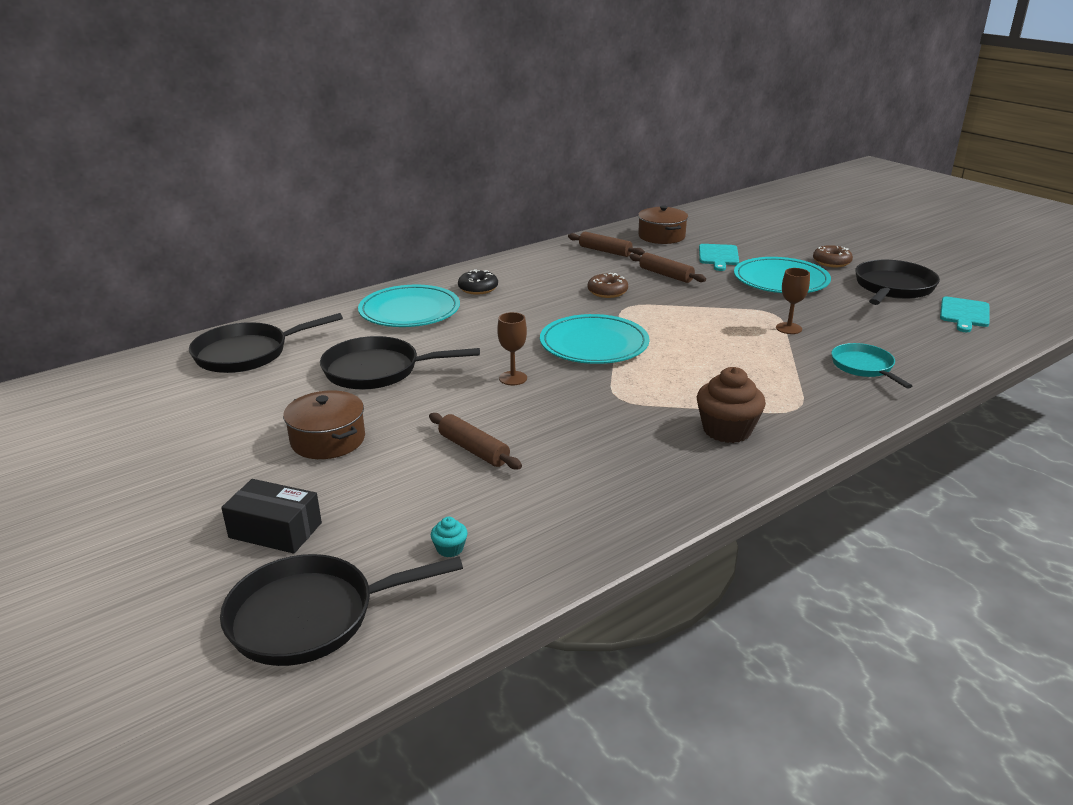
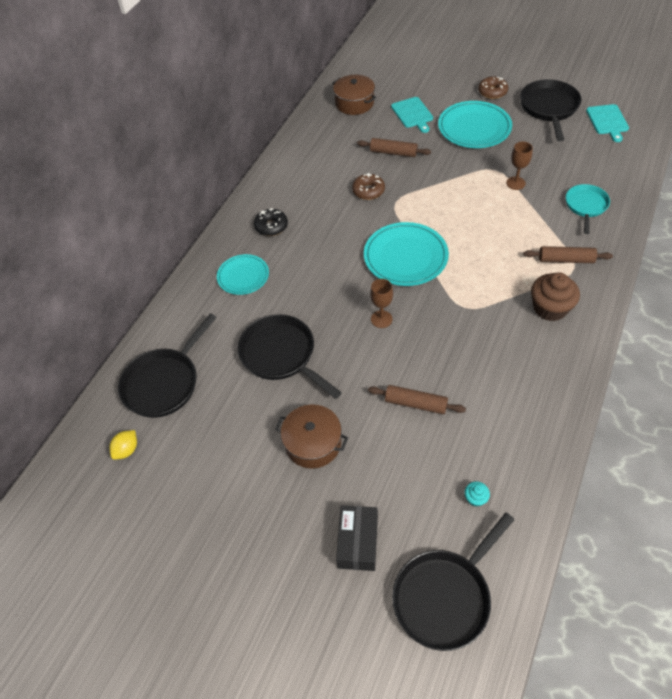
camera: 25 degrees left, 25 degrees up
(156, 384) = (127, 450): none -> yellow lemon
(275, 530) = (358, 542): black box -> black box turned 75 degrees counterclockwise
(378, 370) = (281, 355): black pan -> black pan turned 75 degrees clockwise
(409, 311) = (243, 276): turquoise plate -> turquoise plate, size x0.62
(605, 251) = (327, 139): brown rolling pin -> brown rolling pin (566, 260)
(864, 367) = (585, 206): turquoise pan -> turquoise pan turned 60 degrees clockwise

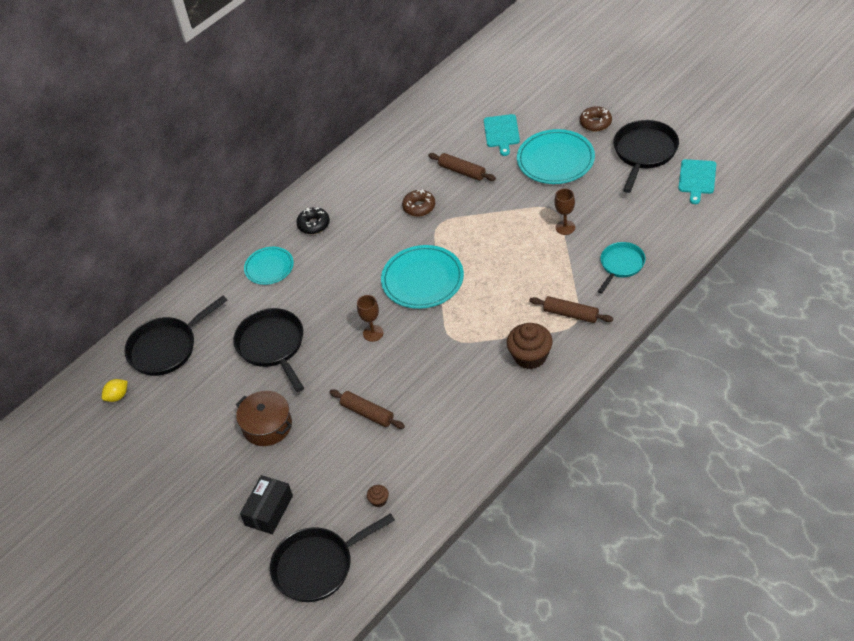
camera: 20 degrees right, 5 degrees down
(354, 103) = (449, 109): brown pot -> none
(475, 498) = (379, 500): turquoise cupcake -> brown cupcake

